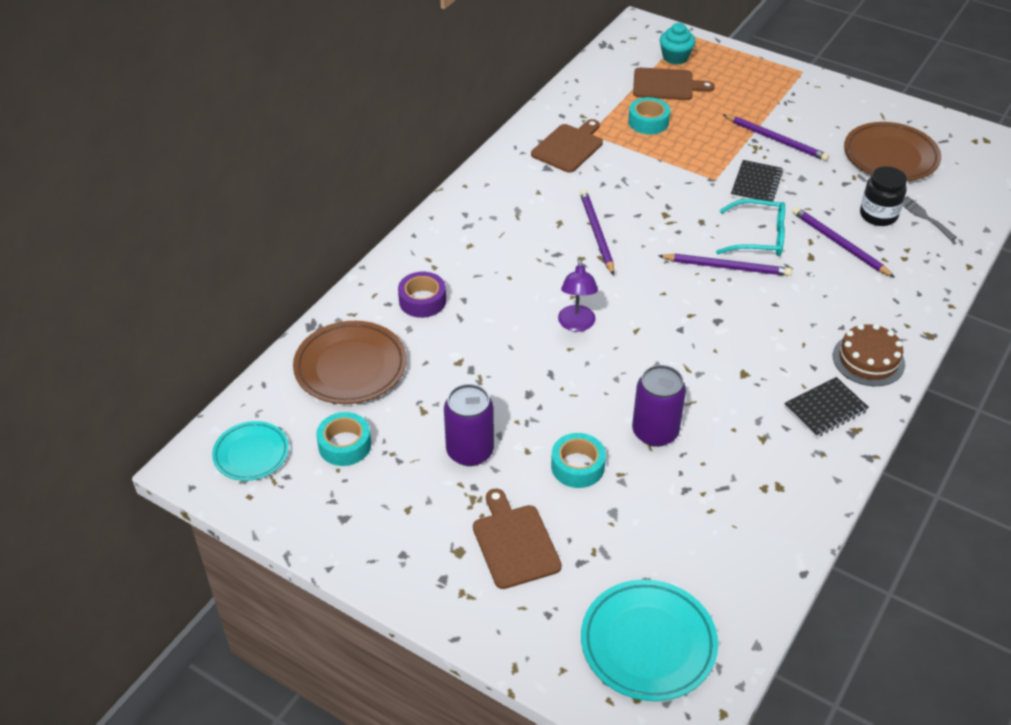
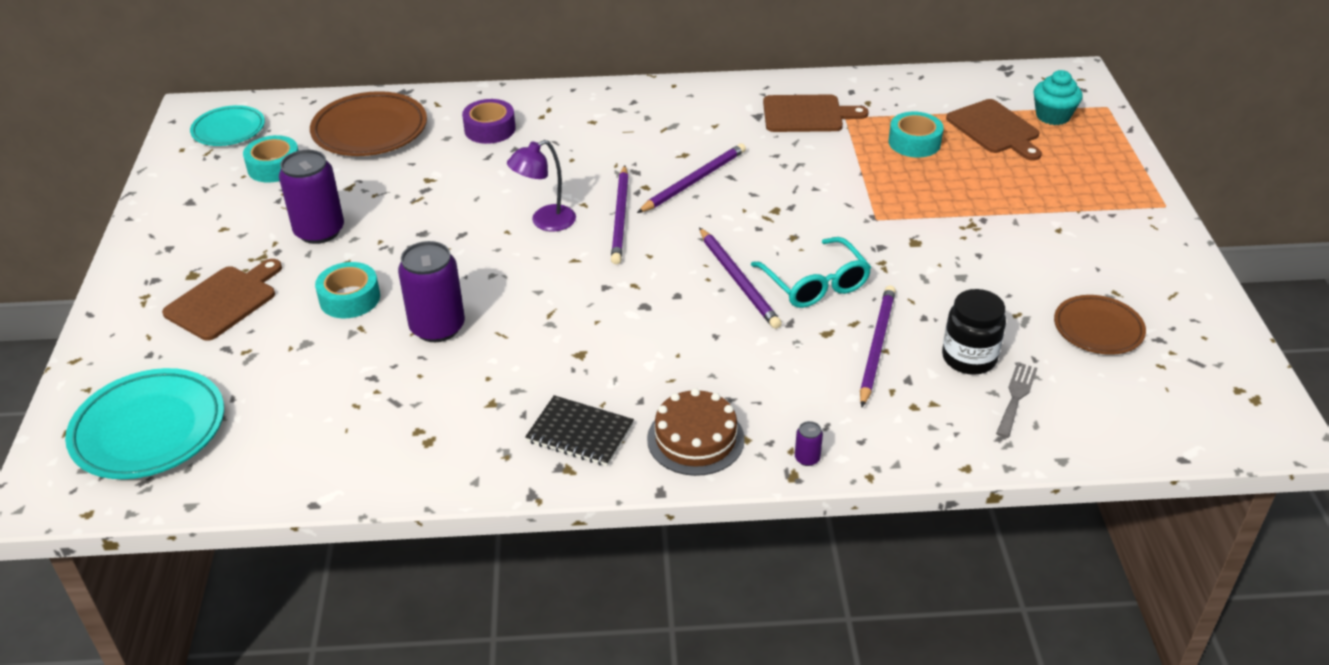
camera: 55 degrees right, 5 degrees down
(756, 184) = (905, 249): black notebook -> none
(776, 140) = (1005, 234): purple pencil -> purple pencil (620, 217)
(890, 157) = (1098, 329): brown plate -> brown plate, size x0.63
(918, 322) = (807, 458): none -> purple can

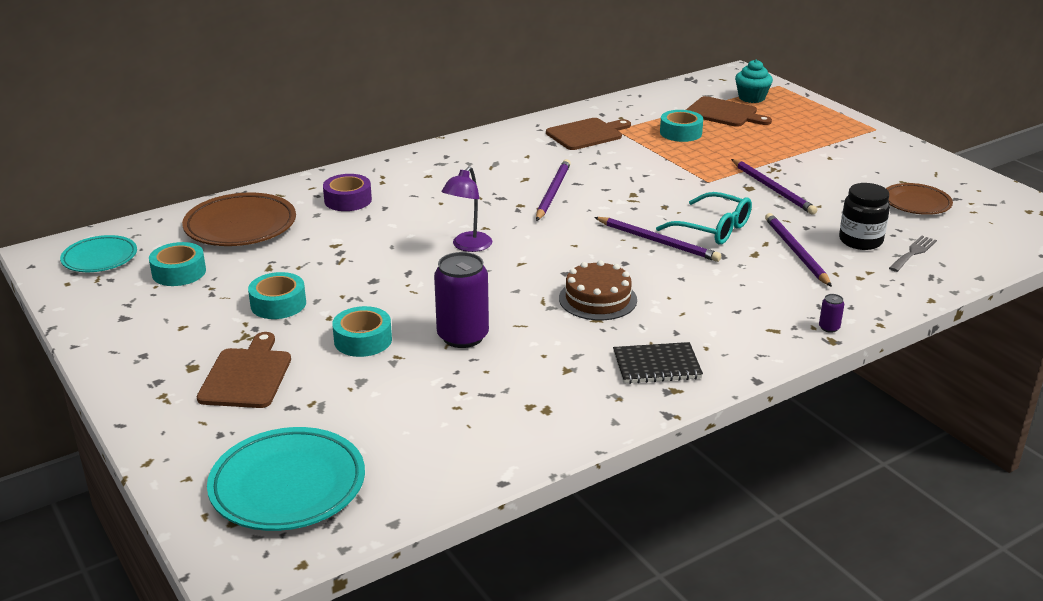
camera: 30 degrees left, 10 degrees down
(319, 231) = (278, 304): purple can -> turquoise tape
(620, 217) = (524, 228): purple pencil -> purple pencil (773, 189)
(695, 439) = (742, 341): brown cake -> brown cake (597, 299)
(1016, 397) = (913, 253): grey fork -> grey fork turned 45 degrees clockwise

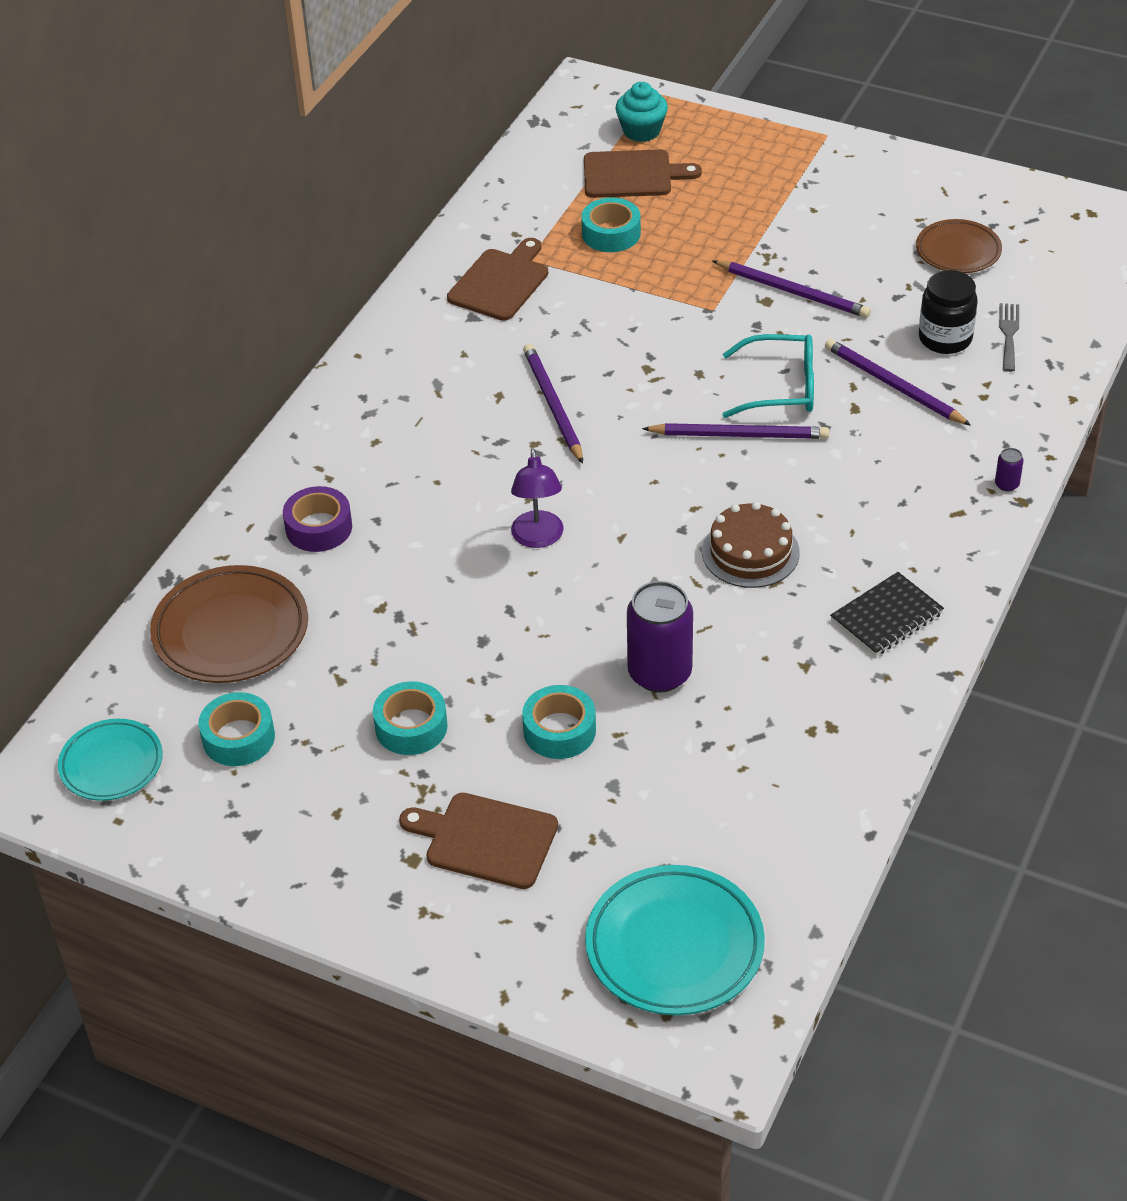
camera: 30 degrees left, 15 degrees up
(247, 375) = (486, 839): brown cutting board -> brown cutting board turned 45 degrees counterclockwise

